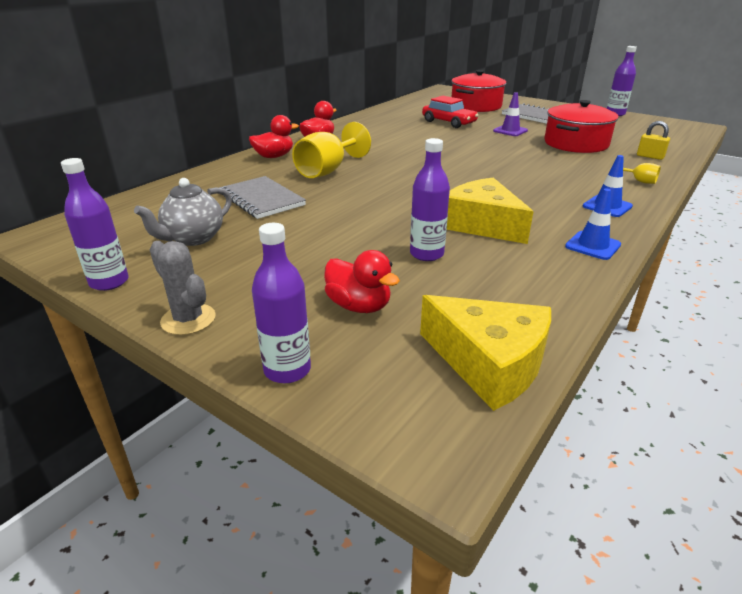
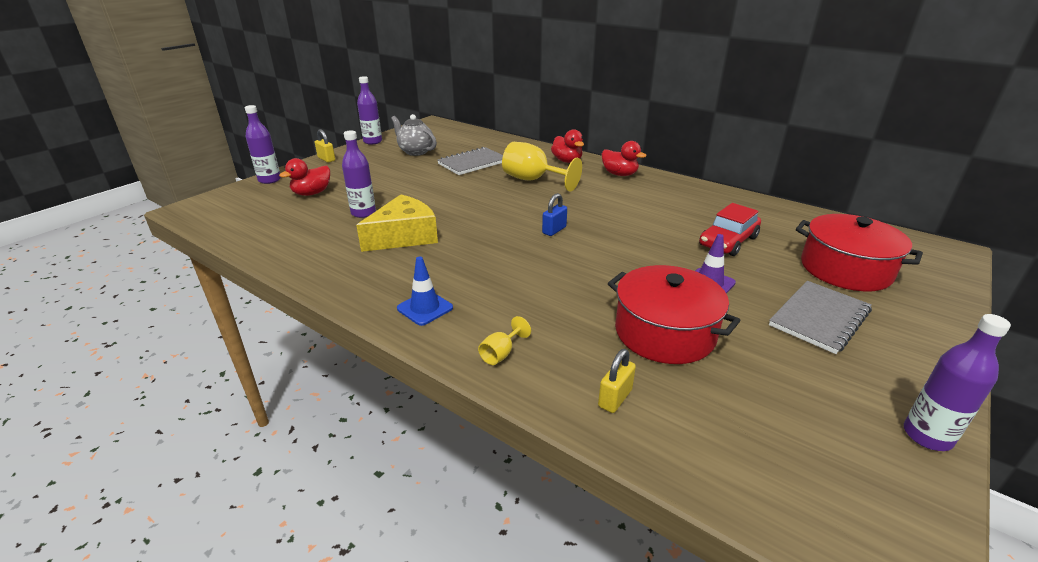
camera: 90 degrees right, 0 degrees up
(188, 319) = (326, 159): grey cactus -> yellow padlock
(446, 165) = (554, 230): none -> blue padlock
(489, 363) = (233, 223): yellow cheese -> none
(592, 246) = (343, 281): blue traffic cone -> none

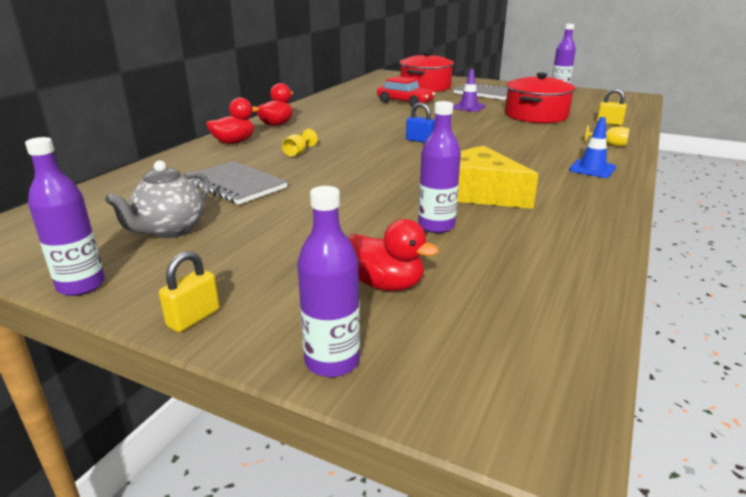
camera: 100 degrees left, 5 degrees down
(533, 180) = (298, 153): yellow goblet -> yellow goblet, size x0.46

